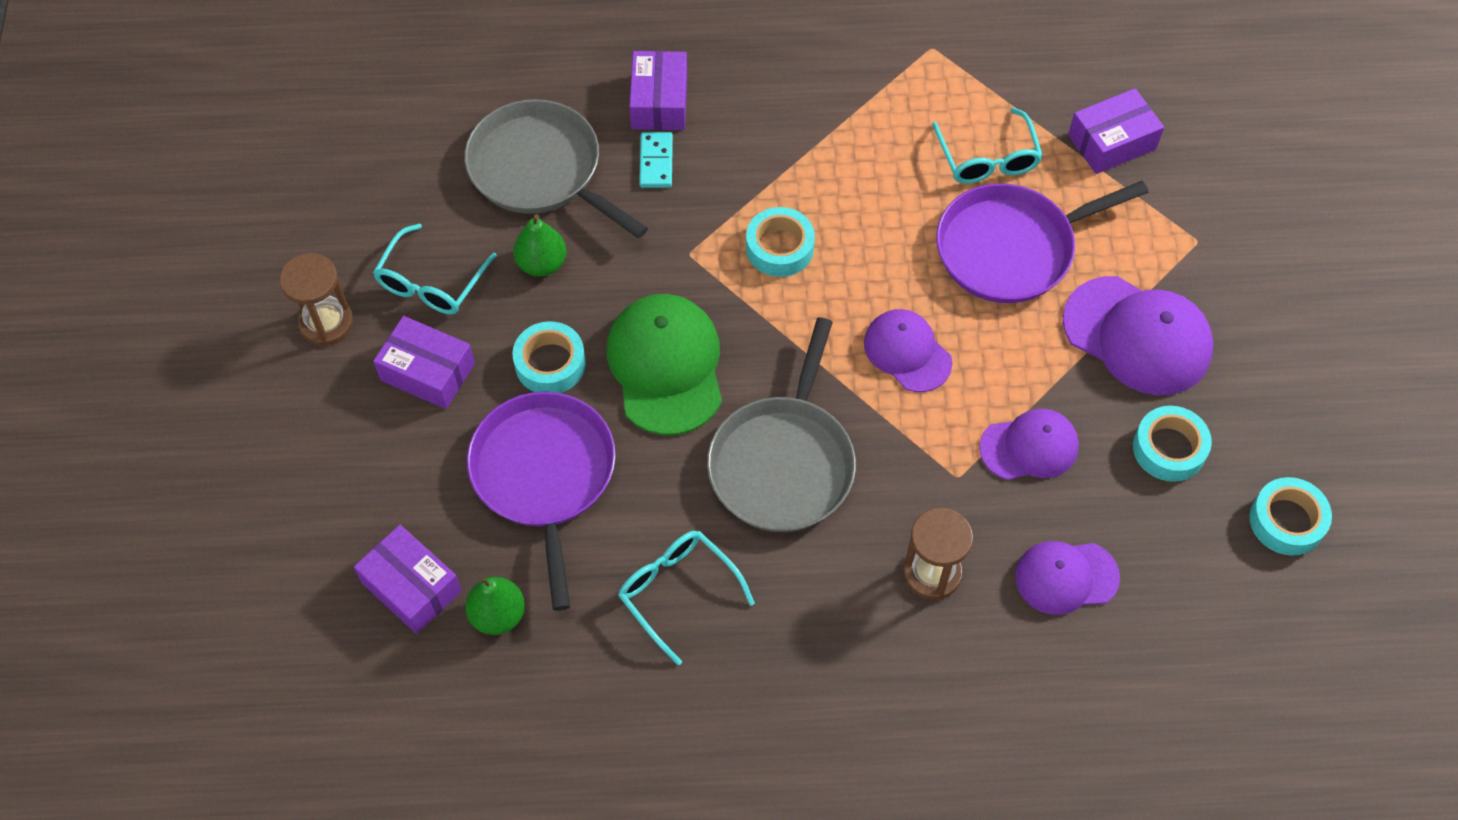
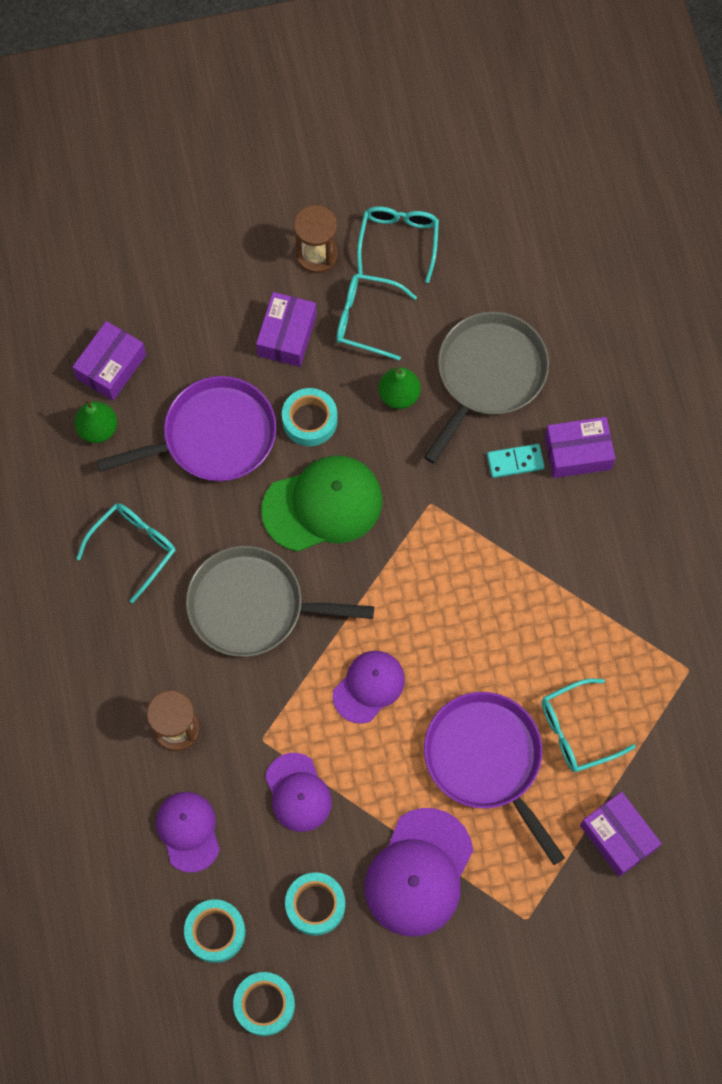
camera: 80 degrees right, 10 degrees up
(337, 232) = (398, 241): none -> turquoise glasses
(779, 248) = (450, 572): turquoise tape -> turquoise tape (215, 932)

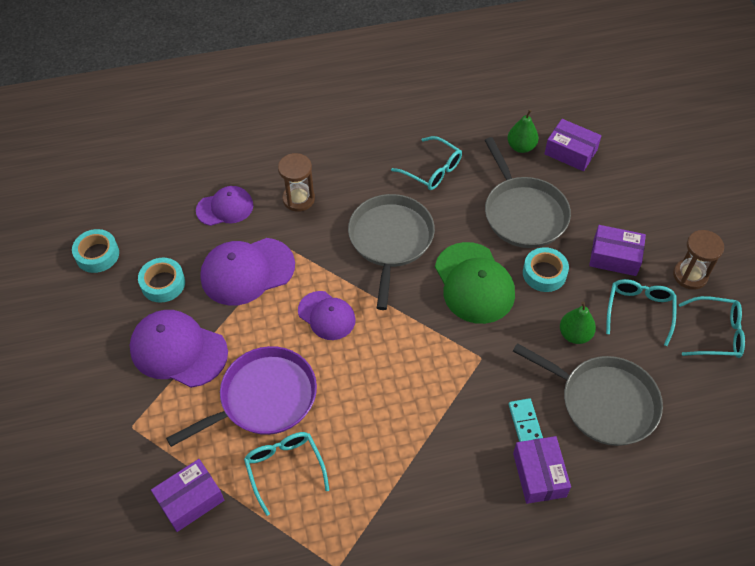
camera: 90 degrees right, 15 degrees down
(214, 436) = (523, 213): purple pan -> grey pan
(215, 932) = (152, 225): turquoise tape -> none
(298, 793) = (247, 271): purple cap -> purple cap, size x1.59

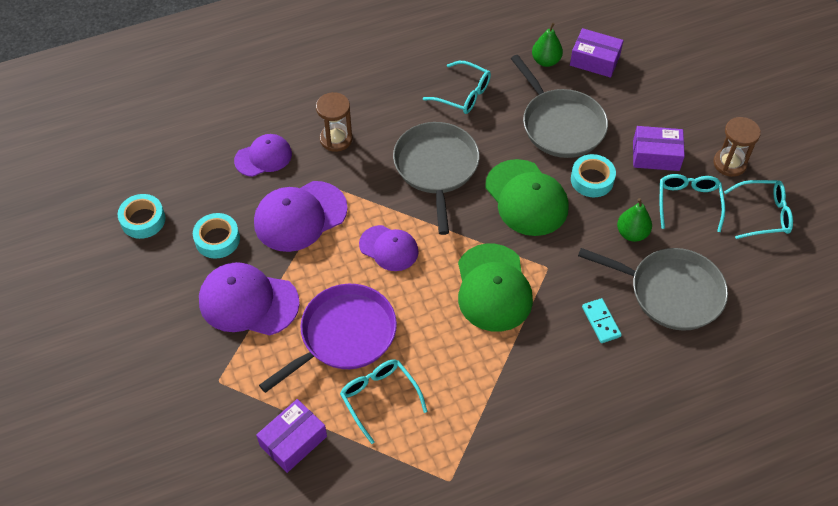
camera: 10 degrees left, 0 degrees up
(422, 371) = (493, 288): none -> green cap
(539, 475) = (623, 367): purple box -> none

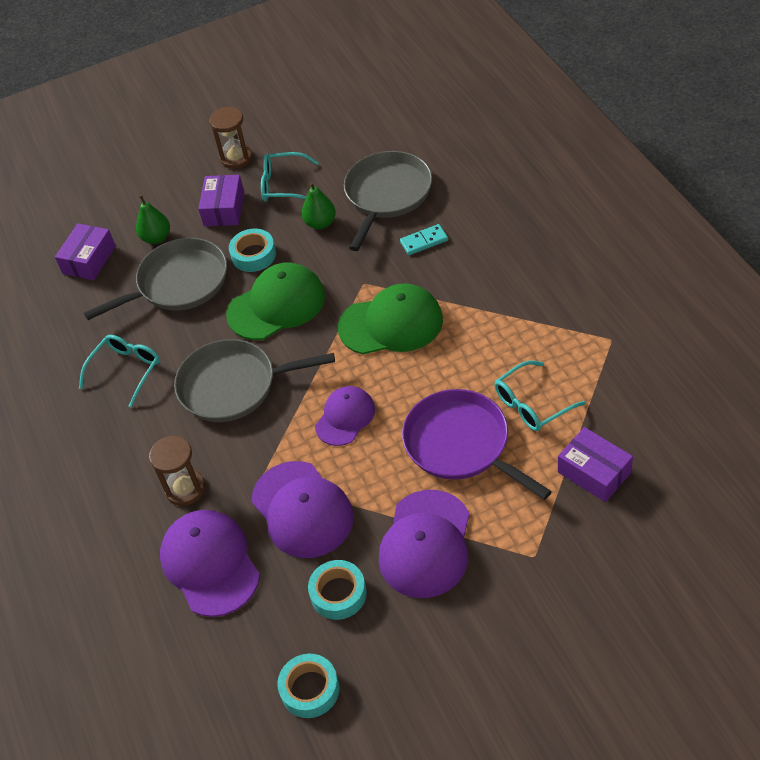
camera: 85 degrees left, 5 degrees down
(263, 157) = (210, 564): purple cap -> purple cap, size x1.59
(546, 61) = (84, 301): green pear -> green pear (156, 238)
(763, 214) = (297, 136): turquoise glasses -> none

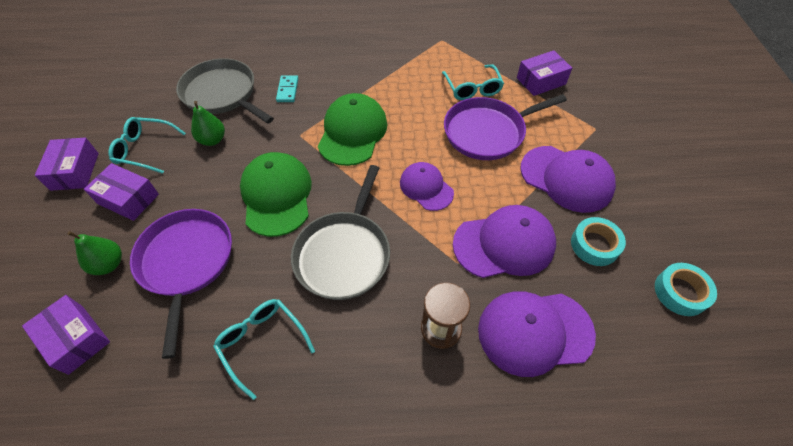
camera: 75 degrees left, 5 degrees up
(179, 283) = (186, 262): grey pan -> purple pan
(236, 158) = (75, 171): brown hourglass -> purple box
(253, 255) = (205, 194): turquoise tape -> none
(283, 185) = (145, 149): turquoise glasses -> turquoise glasses turned 75 degrees clockwise

